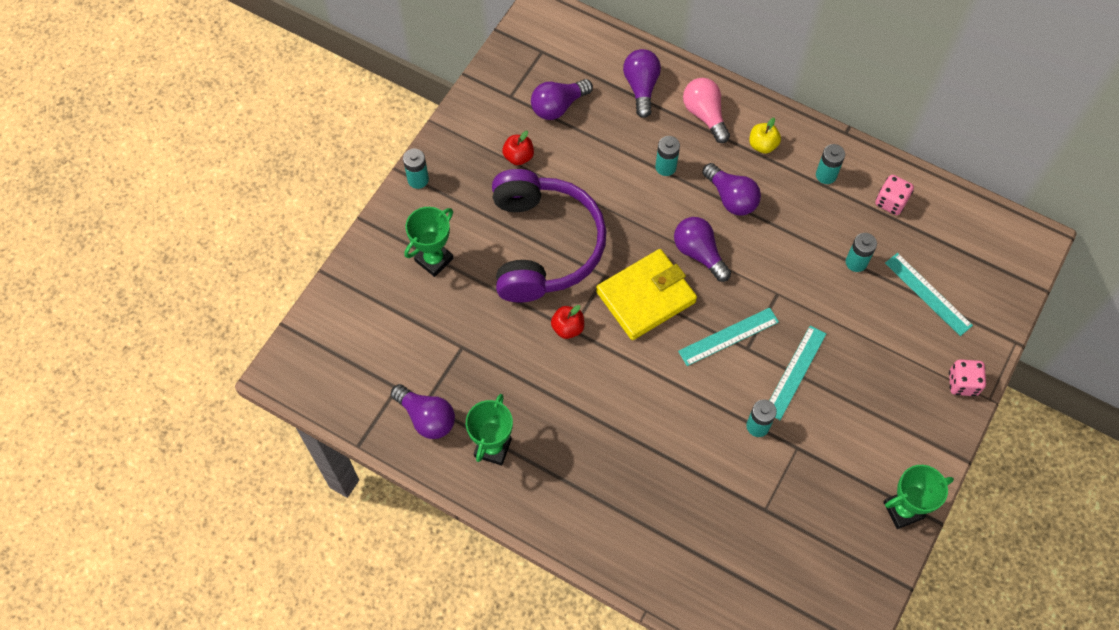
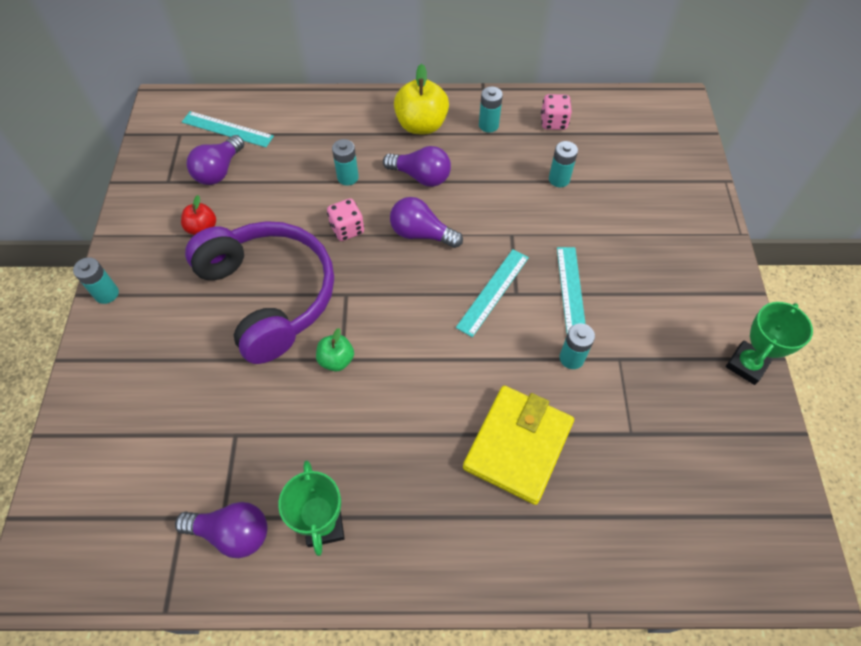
camera: 30 degrees left, 5 degrees down
(434, 260) = (161, 362): green trophy -> none
(568, 328) = (336, 360): red apple -> green apple
(641, 87) = (288, 125): purple light bulb -> none
(646, 297) = (396, 294): yellow wallet -> yellow wallet (518, 445)
(705, 115) = (357, 123): pink light bulb -> none
(762, 145) = (421, 125): yellow apple -> yellow apple, size x1.78
(928, 294) = (632, 176): turquoise ruler -> turquoise ruler (227, 129)
(962, 383) = (711, 232): pink dice -> pink dice (347, 229)

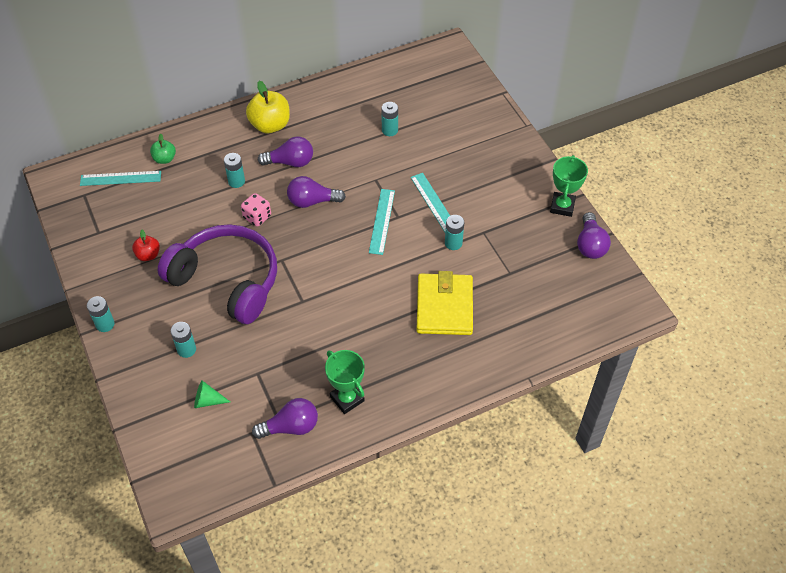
camera: 25 degrees left, 5 degrees down
(157, 446) = (208, 400): none -> green cone
(219, 171) = (134, 210): purple light bulb -> purple light bulb (590, 245)
(336, 360) = (299, 303): green apple -> green apple (164, 159)
(488, 125) = (320, 108): turquoise battery -> turquoise battery (186, 349)
(553, 122) = (366, 91): pink dice -> none

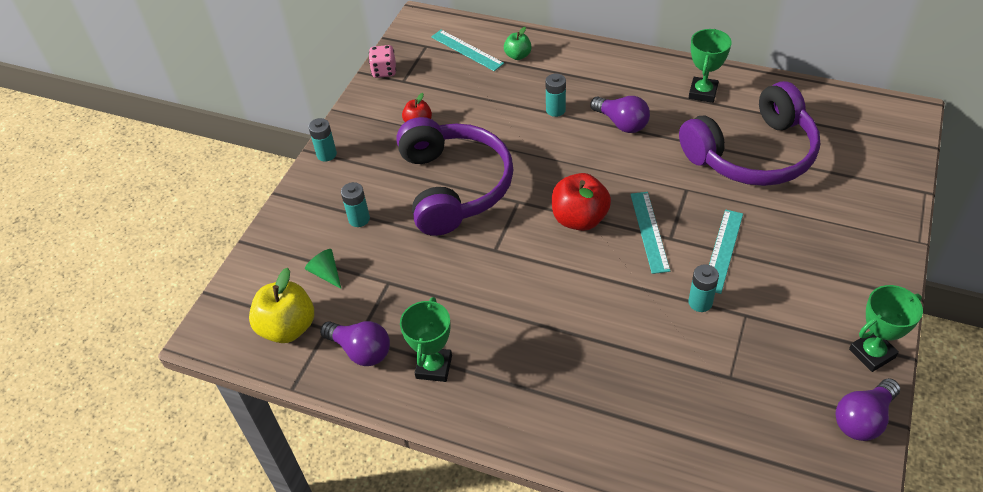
camera: 50 degrees right, 5 degrees down
(257, 217) = (539, 151): pink dice -> pink dice (384, 71)
(270, 125) = (639, 81): yellow apple -> yellow apple (288, 327)
(312, 201) = (603, 169): purple light bulb -> none
(319, 108) = (703, 92): none -> green trophy
(332, 243) = (579, 219): none -> red apple
(382, 221) = (649, 231): turquoise ruler -> turquoise ruler turned 60 degrees counterclockwise
(389, 130) = (752, 153): turquoise battery -> purple headphones
(444, 307) = (621, 357): yellow wallet -> none

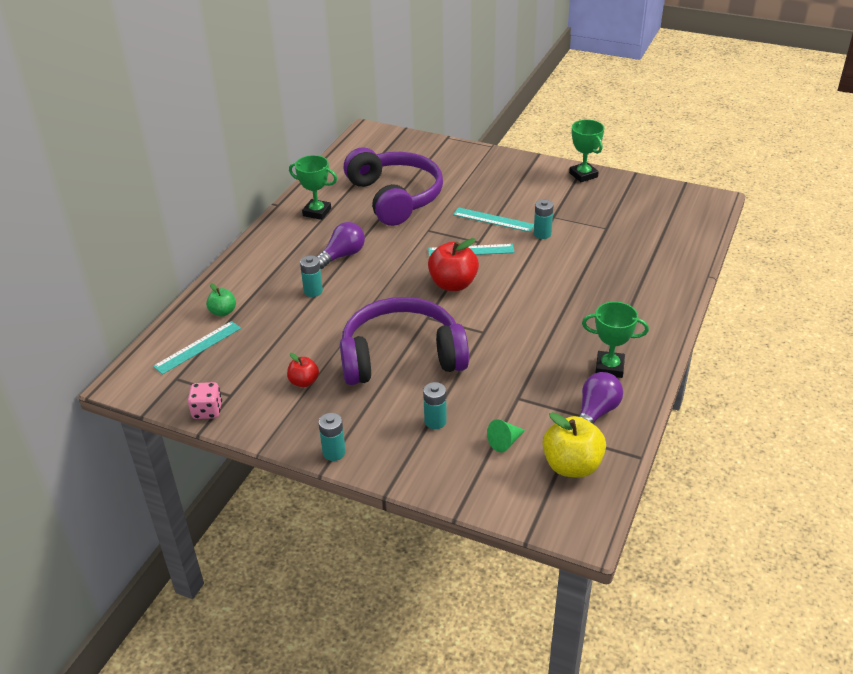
camera: 90 degrees left, 10 degrees down
(863, 419) = (632, 185): purple light bulb -> none

